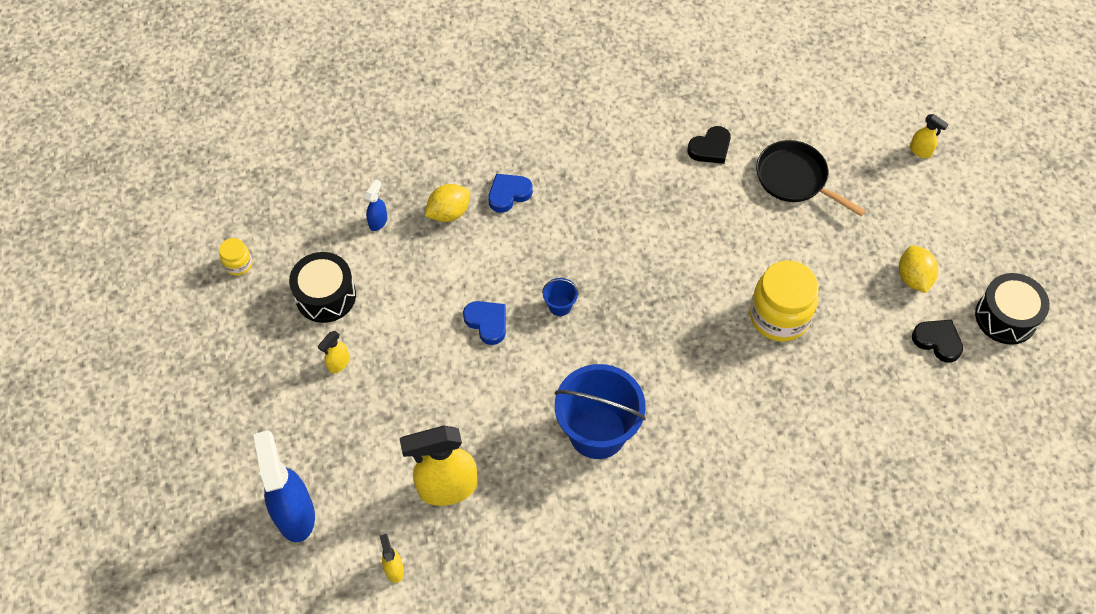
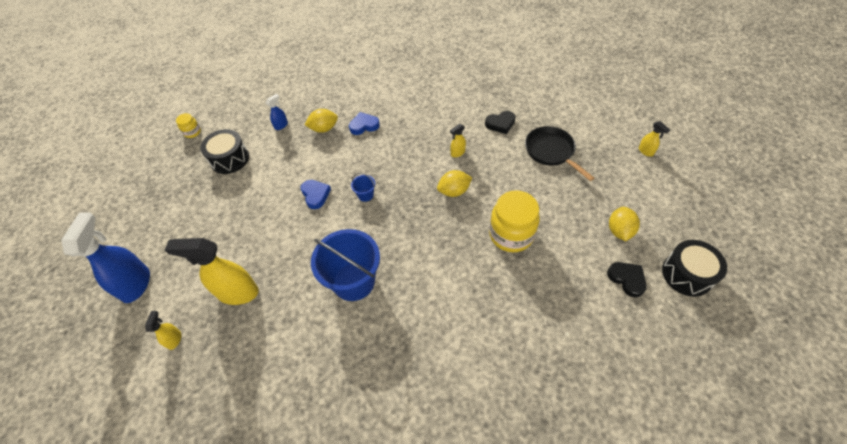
camera: 20 degrees right, 5 degrees down
(338, 363) = (215, 198): yellow spray bottle -> yellow spray bottle (457, 153)
(682, 271) = (454, 191): none -> yellow lemon

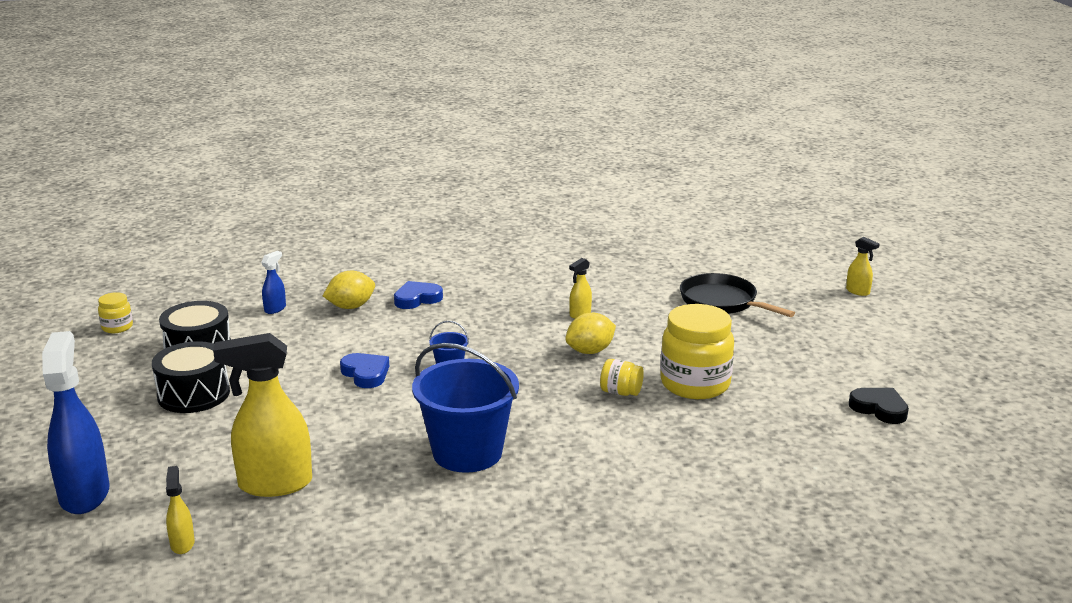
camera: 15 degrees left, 30 degrees down
(462, 236) = (621, 392): none -> yellow jar
(500, 124) = (634, 281): black heart -> none
(619, 231) = (850, 366): yellow lemon -> none
(687, 274) = (959, 396): black drum -> black drum (194, 394)

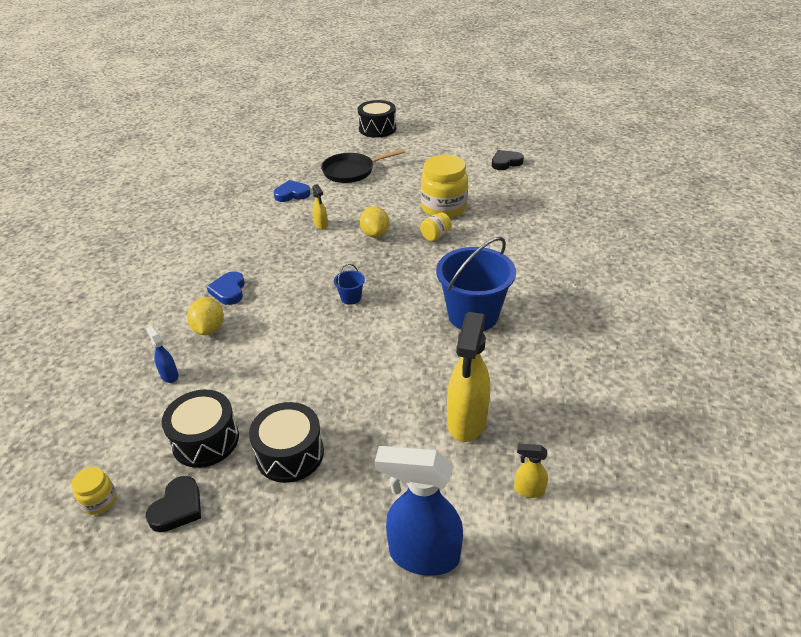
camera: 65 degrees left, 15 degrees up
(117, 361) = (178, 508): none -> black heart
(366, 374) = (330, 342): blue heart -> blue heart (292, 194)
(858, 291) = (377, 129): yellow spray bottle -> black drum

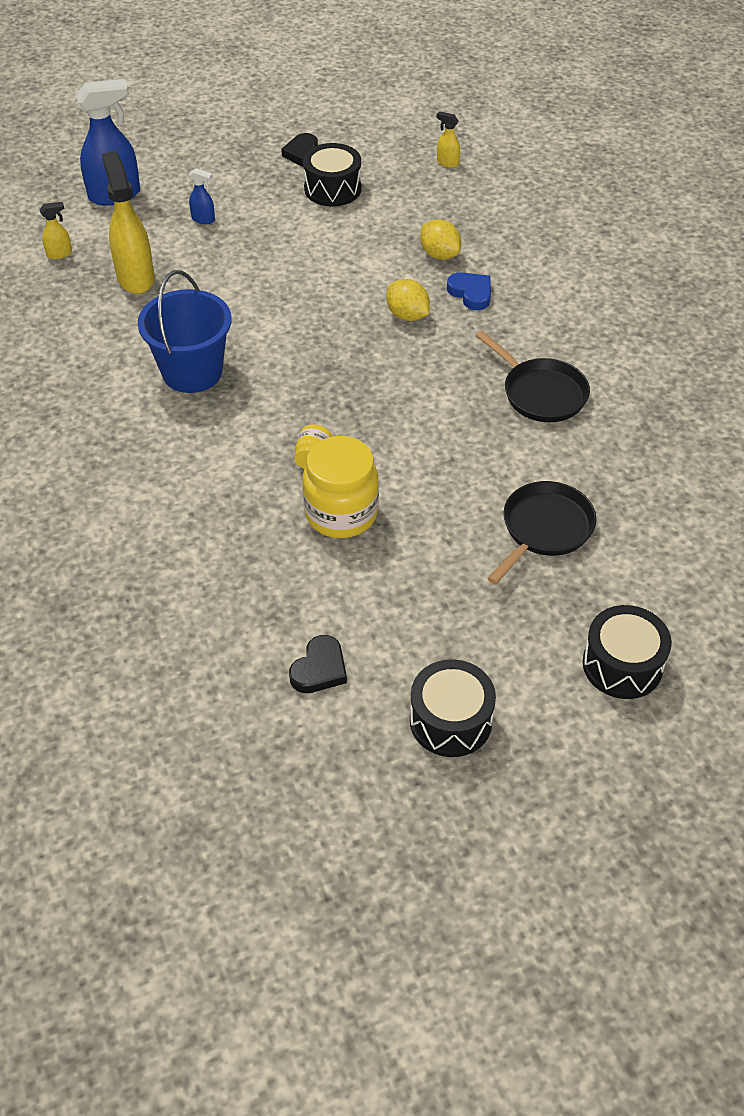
camera: 145 degrees right, 10 degrees up
(100, 501) = (360, 137): yellow jar -> none
(169, 375) = (420, 211): blue spray bottle -> blue spray bottle (203, 219)
(272, 221) = (540, 393): none -> black pan
(290, 454) = (259, 206): black drum -> black drum (450, 721)
(292, 194) = (573, 446): blue heart -> none
(321, 225) = (474, 413): yellow spray bottle -> yellow spray bottle (447, 163)
(351, 298) = (337, 338): blue bucket -> none
(375, 234) = (392, 429): yellow lemon -> yellow lemon (407, 315)

